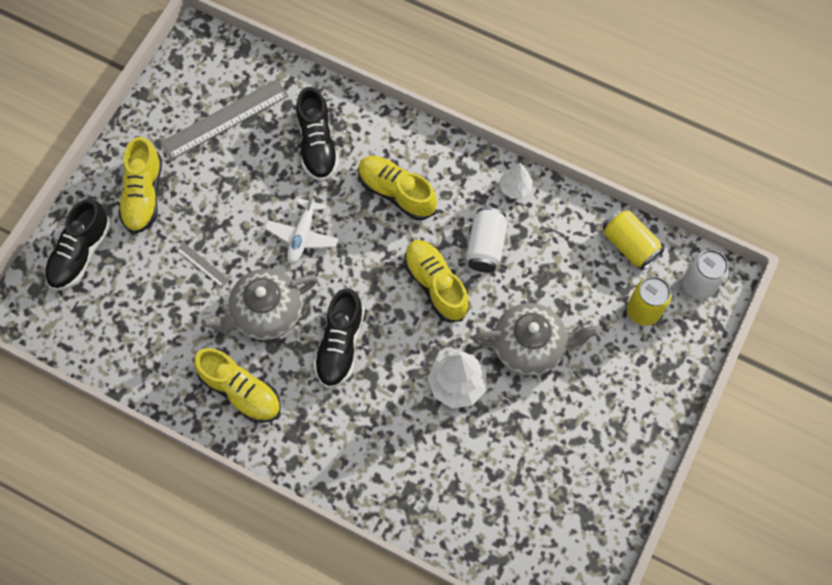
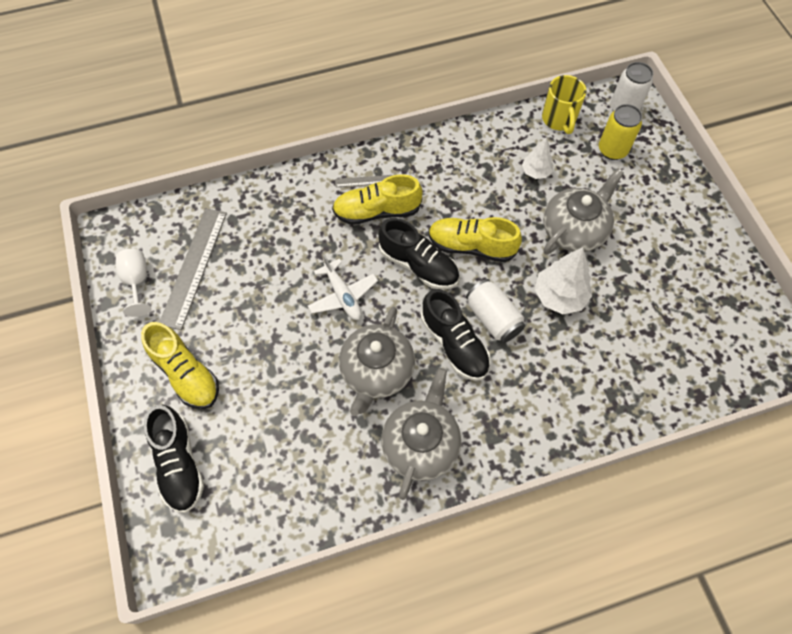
camera: 45 degrees left, 5 degrees down
(177, 96) = (137, 282): none -> white goblet
(202, 264) = (290, 382): grey ruler -> grey ruler (363, 181)
(241, 391) = (421, 443): yellow shoe -> grey teapot
(317, 144) = (285, 227): black shoe -> black shoe (418, 265)
(485, 246) = (475, 195): white can -> white can (493, 318)
(515, 188) = (451, 144): white tree -> white tree (536, 172)
(629, 245) = (559, 120): yellow can -> yellow mug

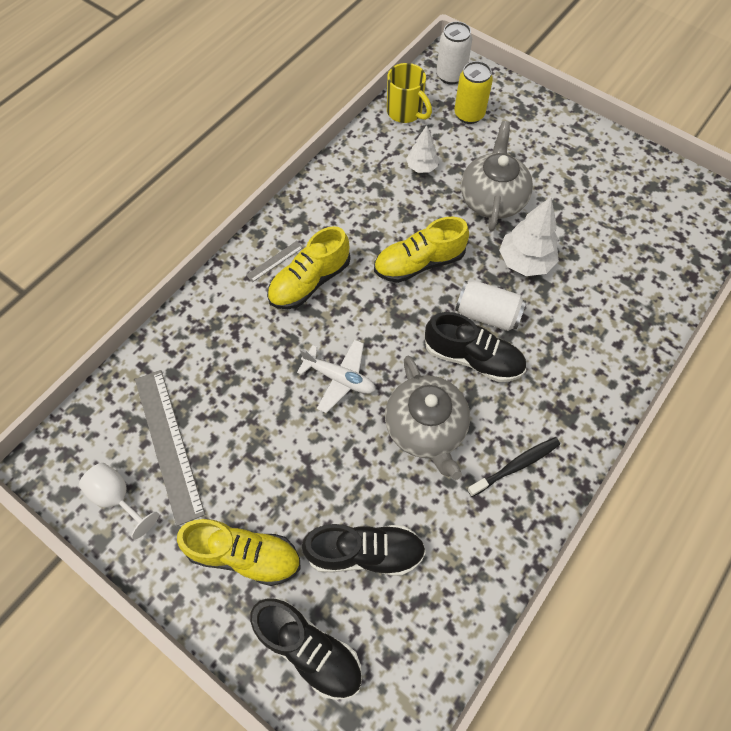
camera: 35 degrees left, 0 degrees up
(418, 265) = (386, 307): black shoe -> black shoe (365, 552)
(421, 443) = (515, 466): grey teapot -> black toothbrush

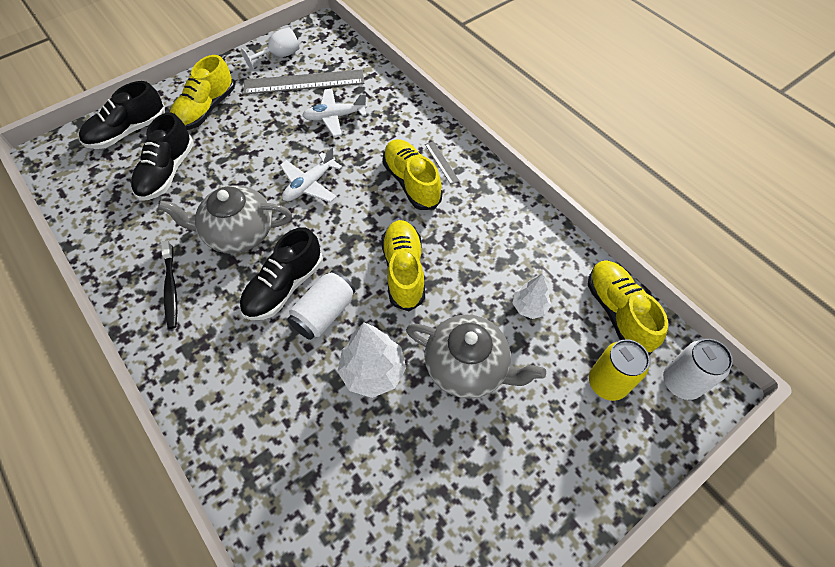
camera: 105 degrees right, 5 degrees down
(227, 386) = (335, 117): none -> white plane
(405, 112) = (618, 312): yellow mug -> yellow shoe

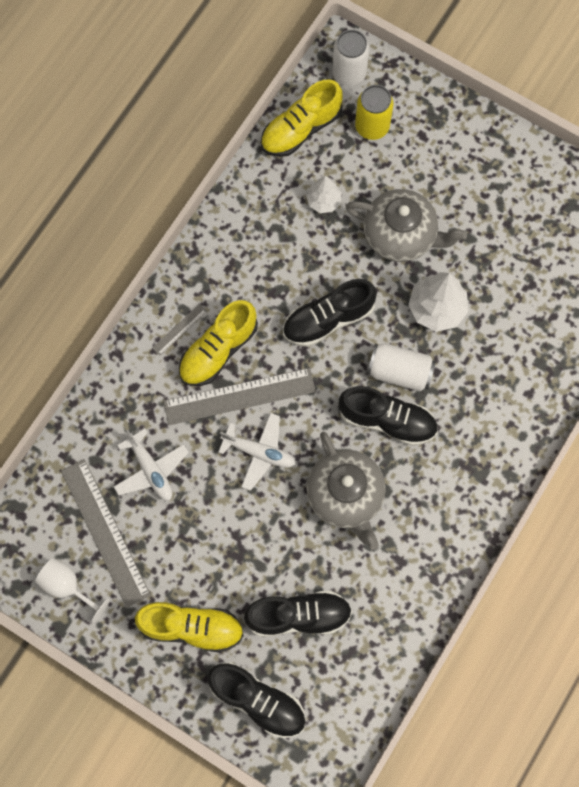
camera: 110 degrees left, 15 degrees up
(171, 288) = (431, 525): black toothbrush -> none
(364, 185) = (239, 397): none -> grey ruler
(404, 271) = (328, 319): yellow shoe -> black shoe
(468, 366) = (401, 235): grey teapot -> grey teapot turned 105 degrees clockwise

